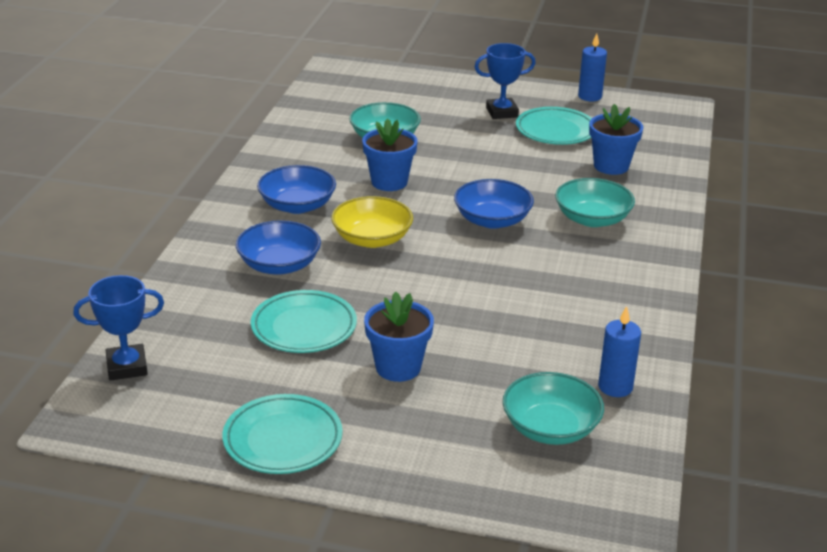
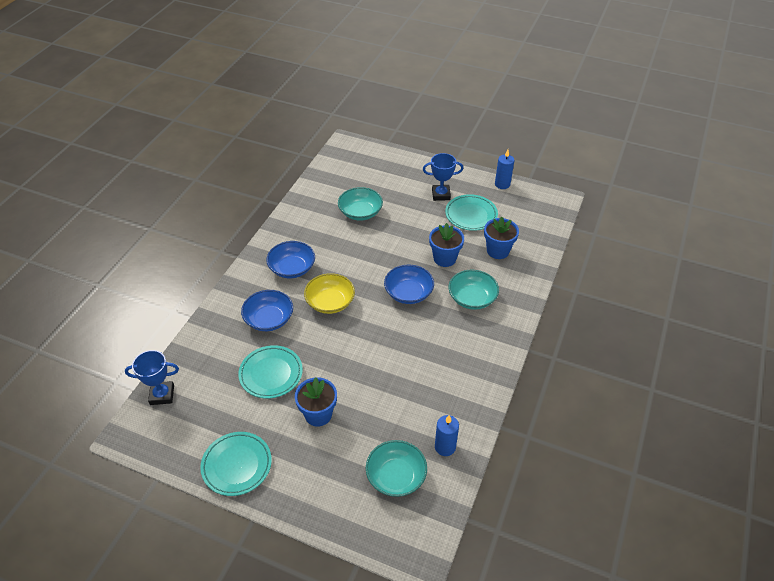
camera: 10 degrees right, 15 degrees up
(389, 182) = (353, 252): blue flower pot -> blue flower pot (444, 258)

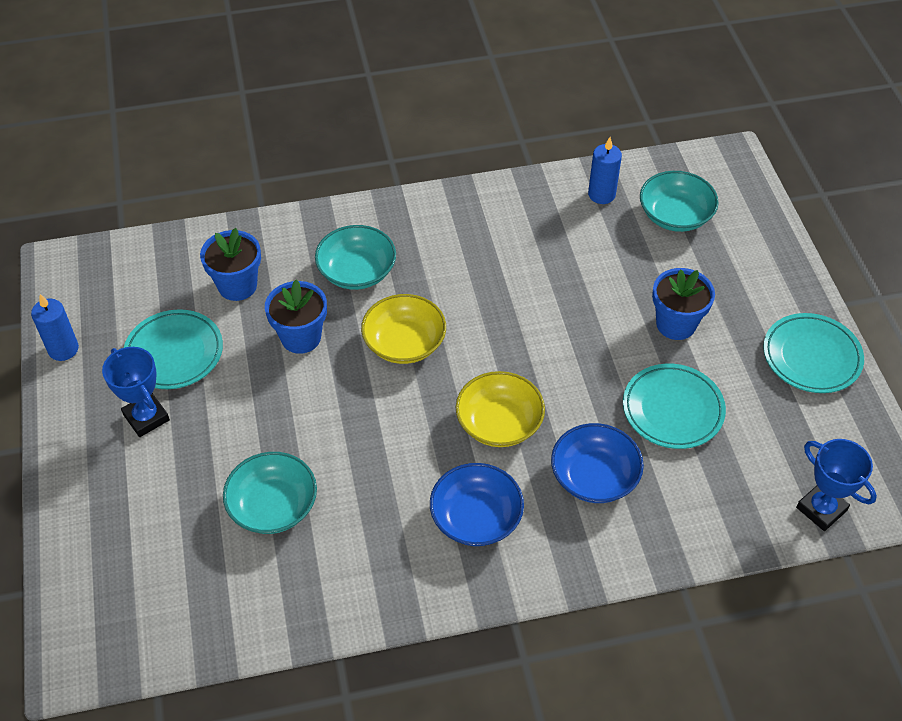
camera: 125 degrees left, 5 degrees up
(408, 293) = (404, 343): blue bowl -> yellow bowl

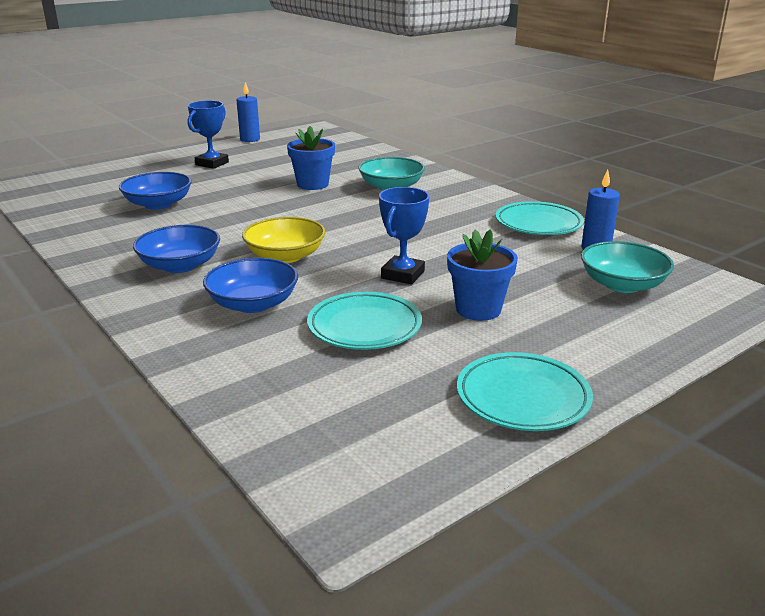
camera: 65 degrees right, 25 degrees down
(174, 353) = (269, 160): turquoise plate -> turquoise plate (538, 224)
(237, 286) = (340, 162): blue flower pot -> none
(273, 506) = (158, 204): turquoise bowl -> blue bowl
(404, 343) = (338, 212): yellow bowl -> none
(821, 509) = (290, 444): blue trophy -> blue trophy (402, 275)

